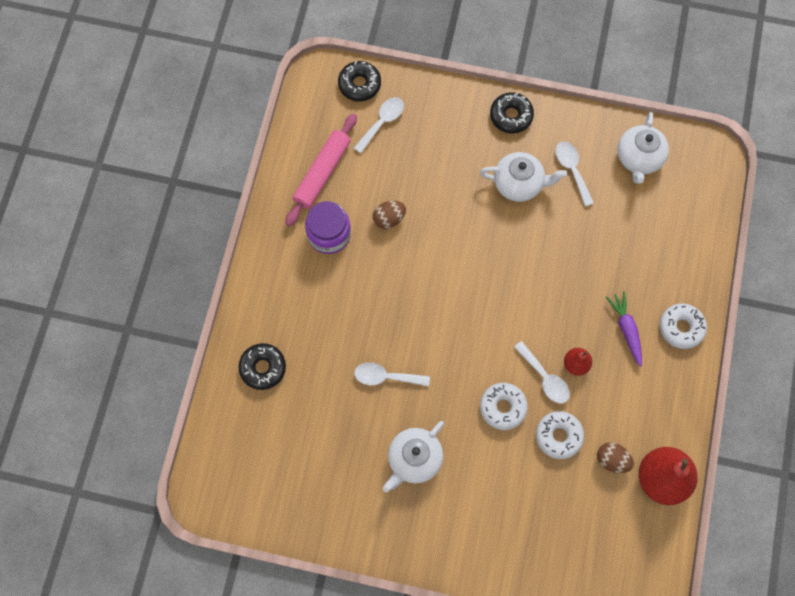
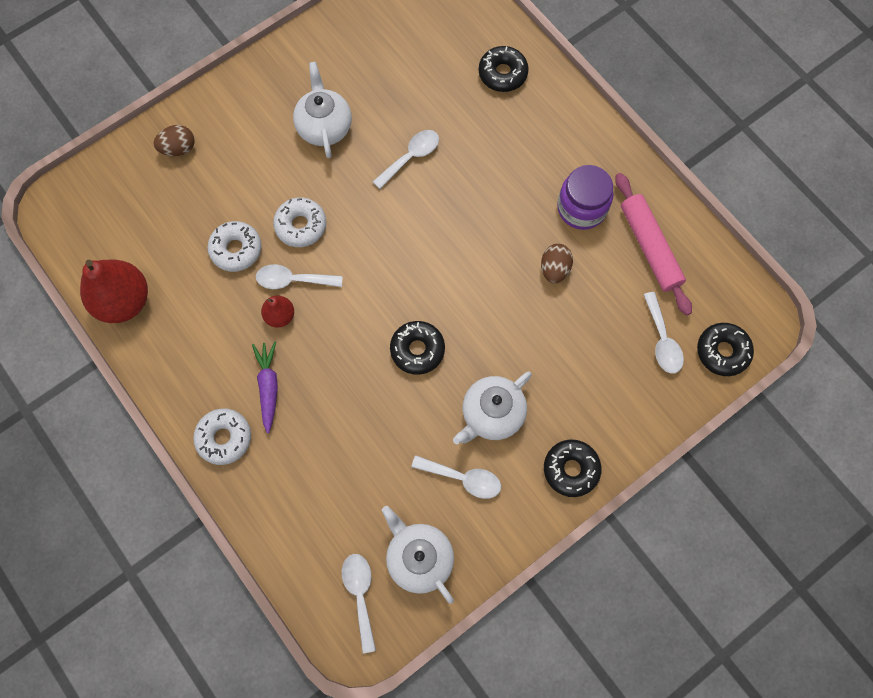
camera: 130 degrees right, 0 degrees up
(519, 259) = (417, 350): none -> black donut
(612, 460) = (177, 275): brown egg -> brown egg (178, 148)
(626, 329) = (268, 387): purple carrot -> purple carrot turned 120 degrees counterclockwise
(688, 173) = (360, 594): none -> white spoon

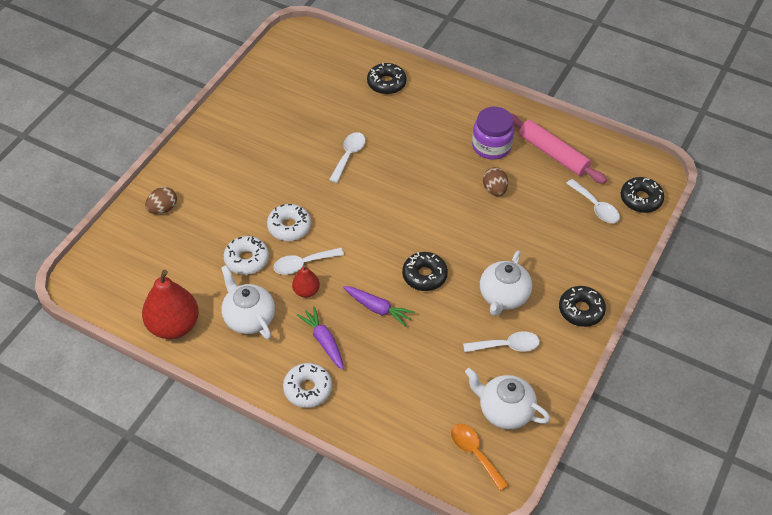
camera: 25 degrees left, 20 degrees down
(324, 126) = (271, 157): white teapot -> white teapot (248, 318)
(345, 370) = (377, 308): none -> purple carrot
(360, 594) = (474, 453): white spoon -> orange spoon

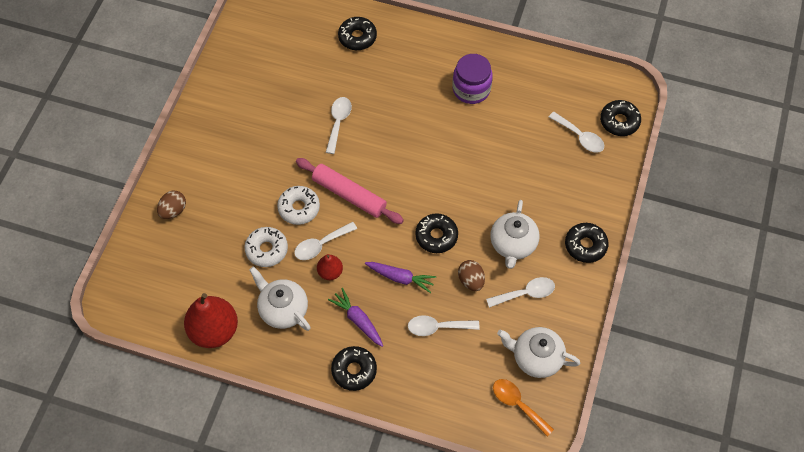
camera: 10 degrees left, 10 degrees up
(308, 389) = (354, 370): white donut -> black donut
(405, 362) = (437, 327): none -> white spoon
(494, 190) = (483, 135): brown egg -> brown egg (471, 280)
(553, 154) = (530, 88): pink rolling pin -> pink rolling pin (349, 195)

